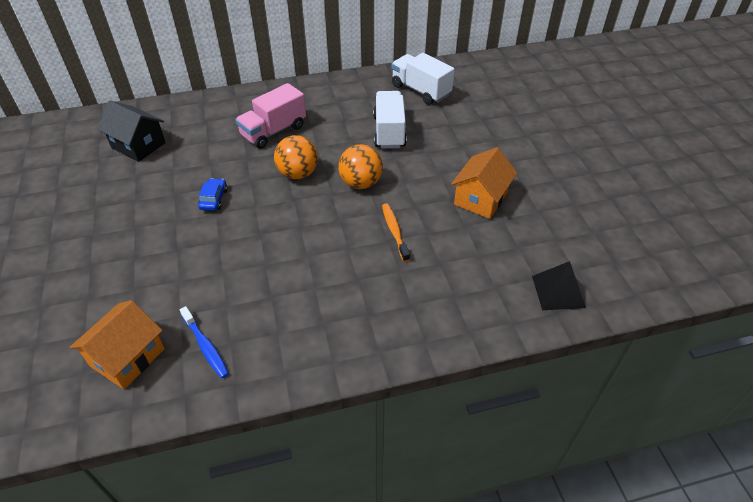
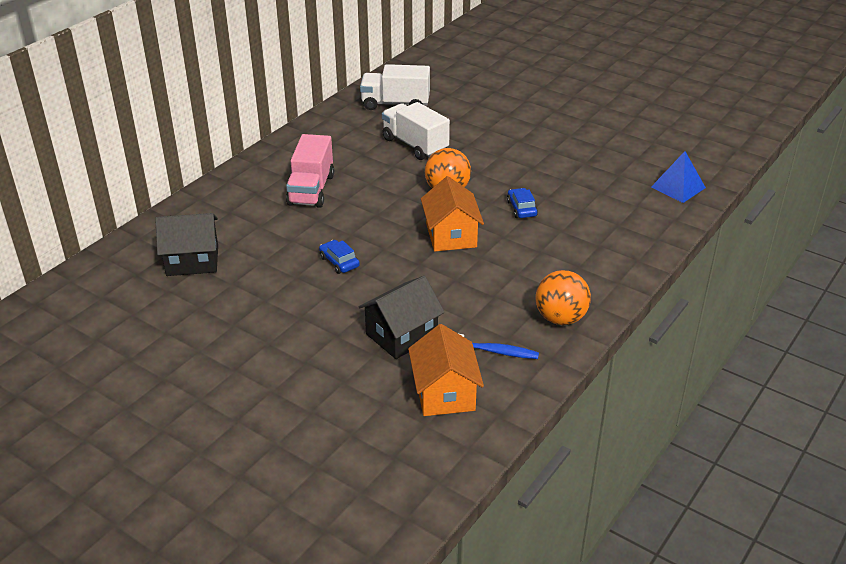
camera: 40 degrees left, 10 degrees down
(169, 286) = (401, 335): none -> black house
(298, 174) = (384, 209): orange ball -> orange ball (560, 318)
(394, 231) = (521, 208): orange toothbrush -> blue car
(480, 198) = (552, 157): orange house -> orange house (451, 235)
(558, 291) = (678, 187): black pyramid -> blue pyramid

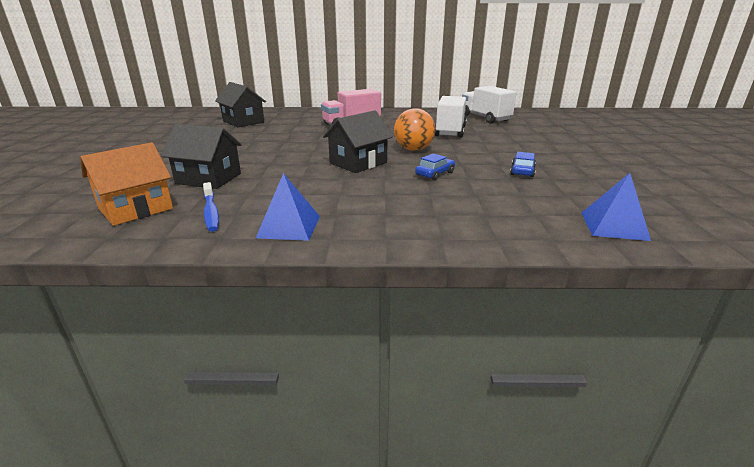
camera: 55 degrees right, 10 degrees down
(339, 262) = (281, 145): blue car -> blue car (522, 171)
(451, 235) = (358, 163): orange house -> black house
(560, 318) = (289, 226): orange ball -> blue pyramid

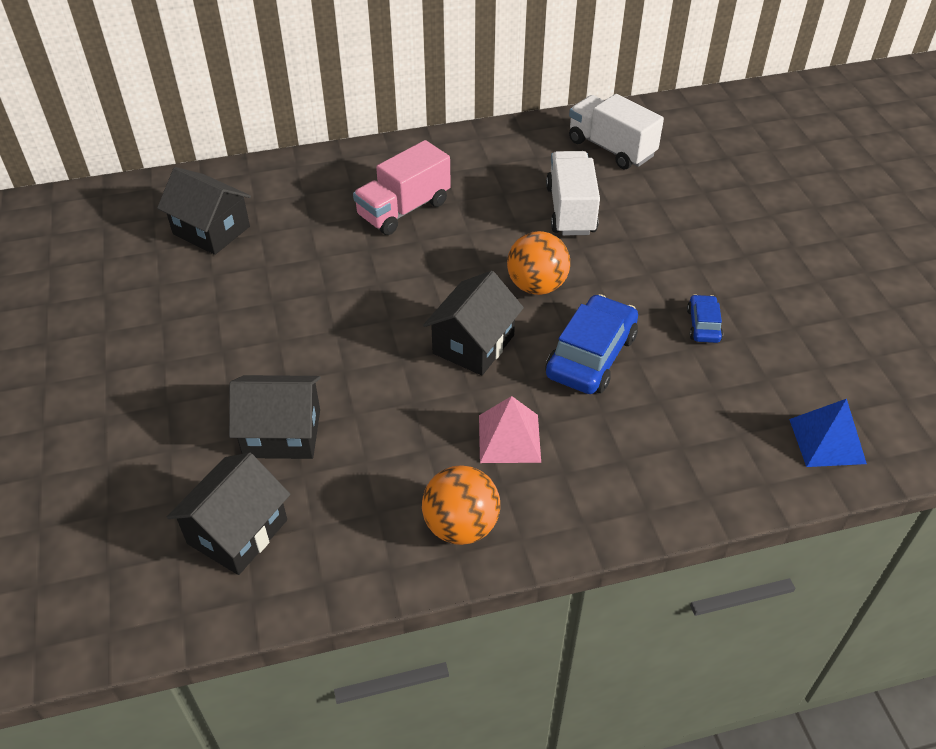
camera: 15 degrees left, 20 degrees up
(136, 209) = (237, 531): orange house -> black house
(211, 212) = (344, 517): blue toothbrush -> none
(289, 226) = (461, 526): blue pyramid -> orange ball
(355, 196) = (509, 438): none -> pink pyramid
(435, 174) = (591, 356): blue car -> blue car, size x1.93

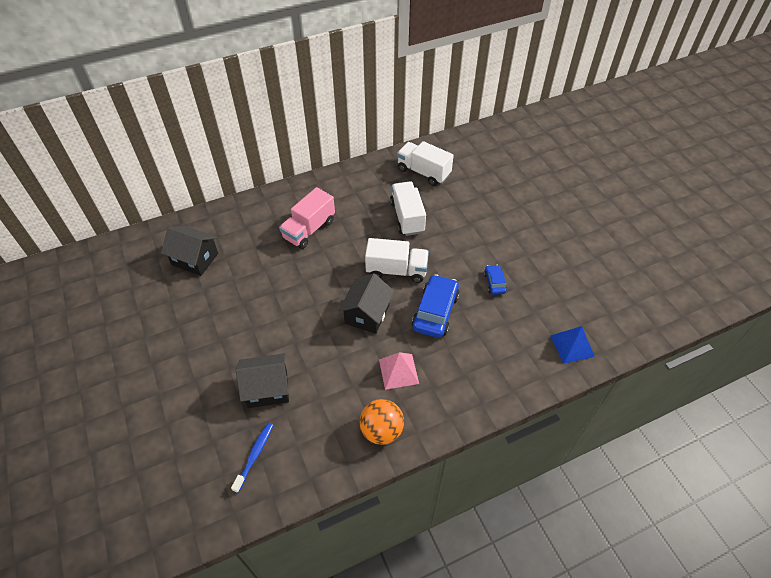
camera: 10 degrees left, 5 degrees up
(237, 531) = (255, 455): black house -> blue toothbrush
(536, 286) = (396, 270): orange ball -> white truck

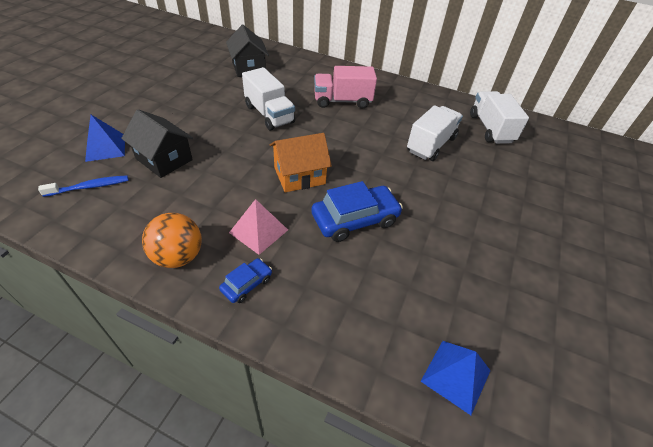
camera: 45 degrees right, 5 degrees down
(211, 423) = (105, 147): none -> blue pyramid
(367, 314) = (299, 176): black house -> orange house
(396, 270) = (367, 168): white truck -> white truck (269, 114)
(494, 283) = (445, 246): blue car -> blue car (247, 284)

